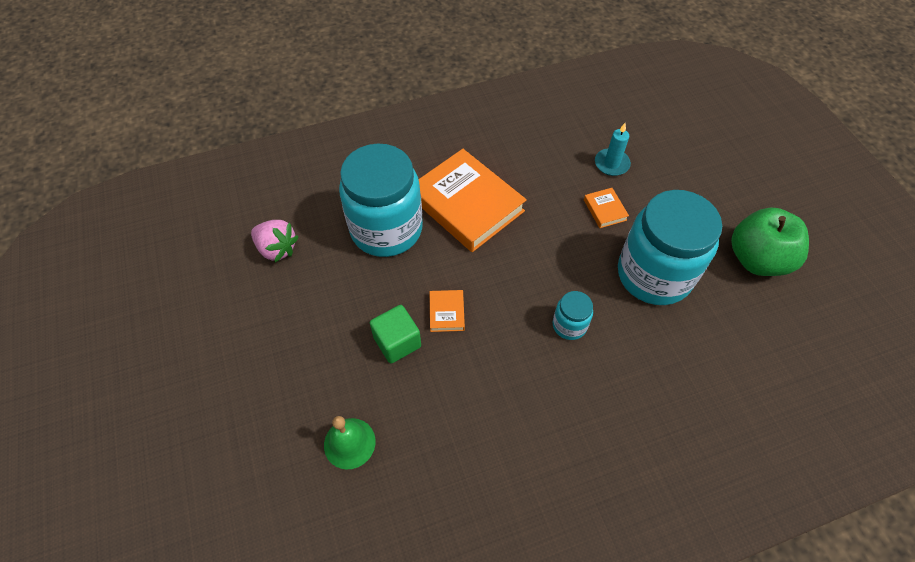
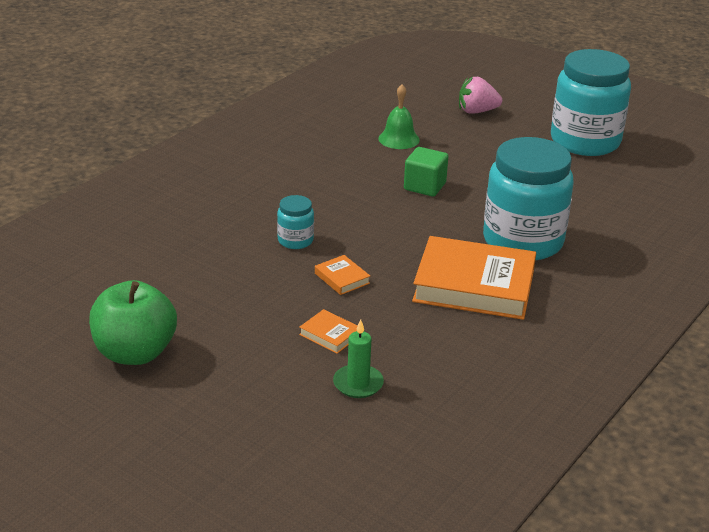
camera: 145 degrees right, 25 degrees down
(277, 249) = (591, 198): pink strawberry -> pink strawberry (477, 111)
(446, 312) = (406, 213): orange book -> orange book (342, 278)
(611, 164) = (358, 384): turquoise candle -> green candle
(654, 274) = (240, 301): turquoise jar -> turquoise jar (585, 141)

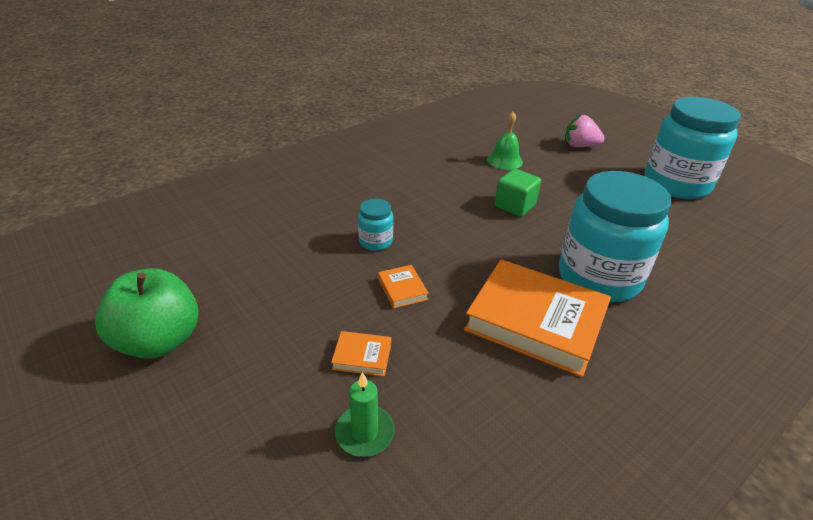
camera: 15 degrees right, 5 degrees up
(330, 335) = (362, 356): orange book -> orange book turned 45 degrees counterclockwise

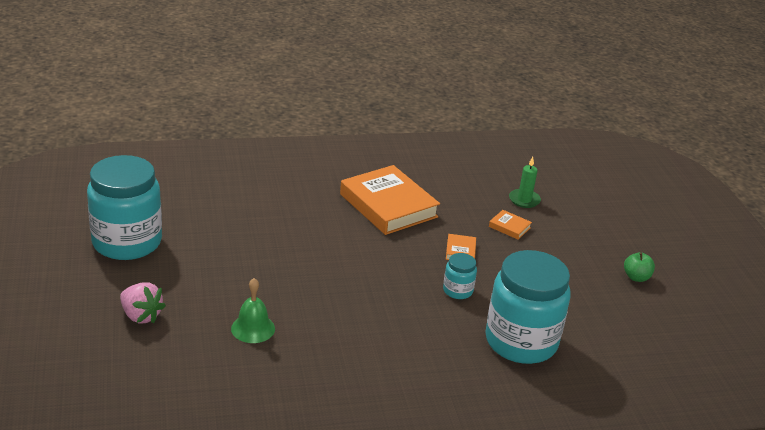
camera: 155 degrees left, 5 degrees down
(159, 341) = (636, 277): green apple -> green apple, size x0.49
(515, 206) = (307, 277): green cube -> none
(598, 277) = (314, 210): turquoise jar -> turquoise jar (521, 342)

